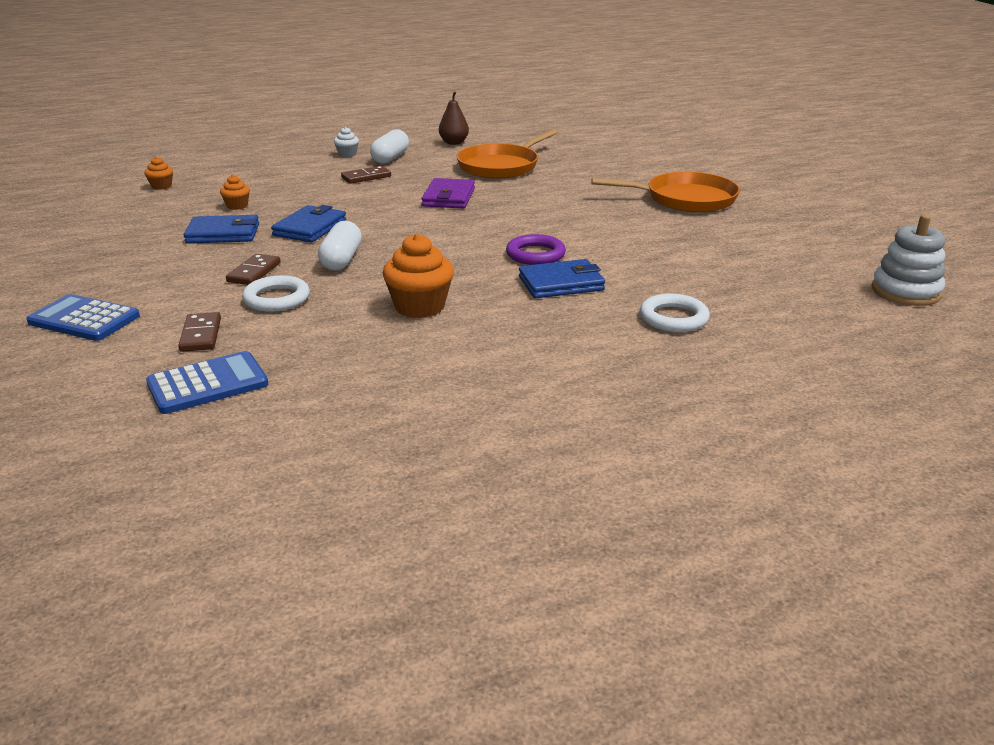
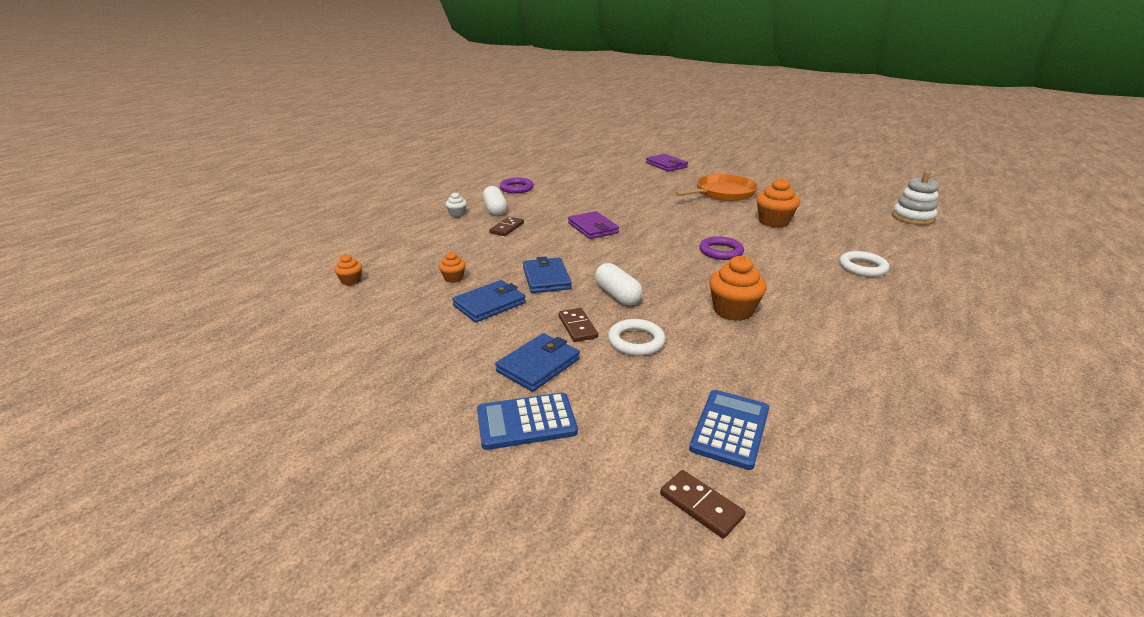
camera: 35 degrees left, 0 degrees up
(201, 335) = (644, 392): brown domino -> brown domino (701, 506)
(454, 143) = (516, 188): brown pear -> purple ring
(501, 166) = (581, 198): orange pan -> none
(561, 283) = (771, 266): blue wallet -> blue wallet (538, 365)
(676, 244) = (773, 222): none -> orange cupcake
(685, 154) = (666, 165): none -> purple wallet

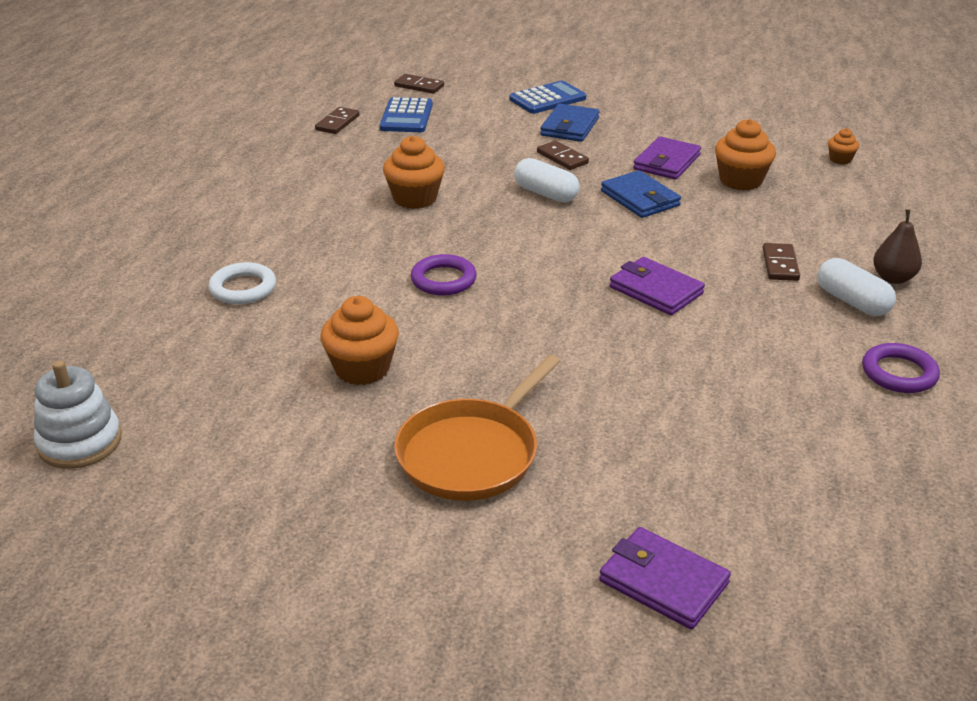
camera: 160 degrees right, 5 degrees up
(453, 278) = (740, 181): orange cupcake -> orange cupcake, size x1.90
(457, 214) = (893, 278): white cupcake -> brown pear
(489, 304) = (667, 162): blue wallet -> purple wallet
(636, 341) = (500, 156): white ring -> none
(828, 438) = (337, 123): none -> brown domino

